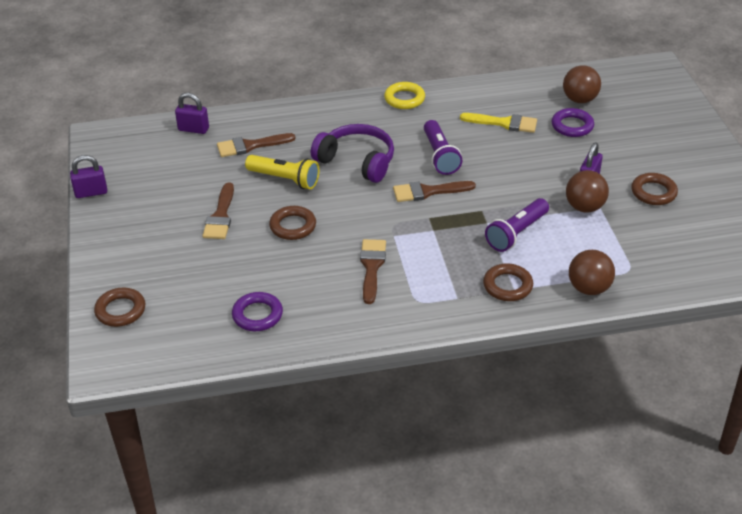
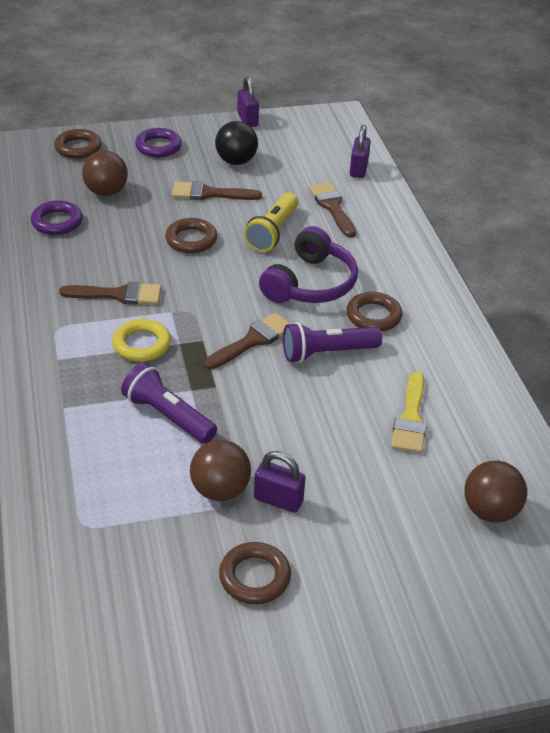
camera: 85 degrees right, 0 degrees up
(167, 200) = (236, 161): none -> black ball
(404, 99) = (450, 324): yellow ring -> yellow ring (142, 344)
(428, 192) = (252, 341): brown brush -> brown brush turned 60 degrees clockwise
(507, 286) = (70, 402): brown ring -> brown ring (373, 316)
(572, 126) = (416, 494): purple ring -> purple ring (158, 146)
(589, 288) = (54, 478): brown ball -> brown ball (106, 192)

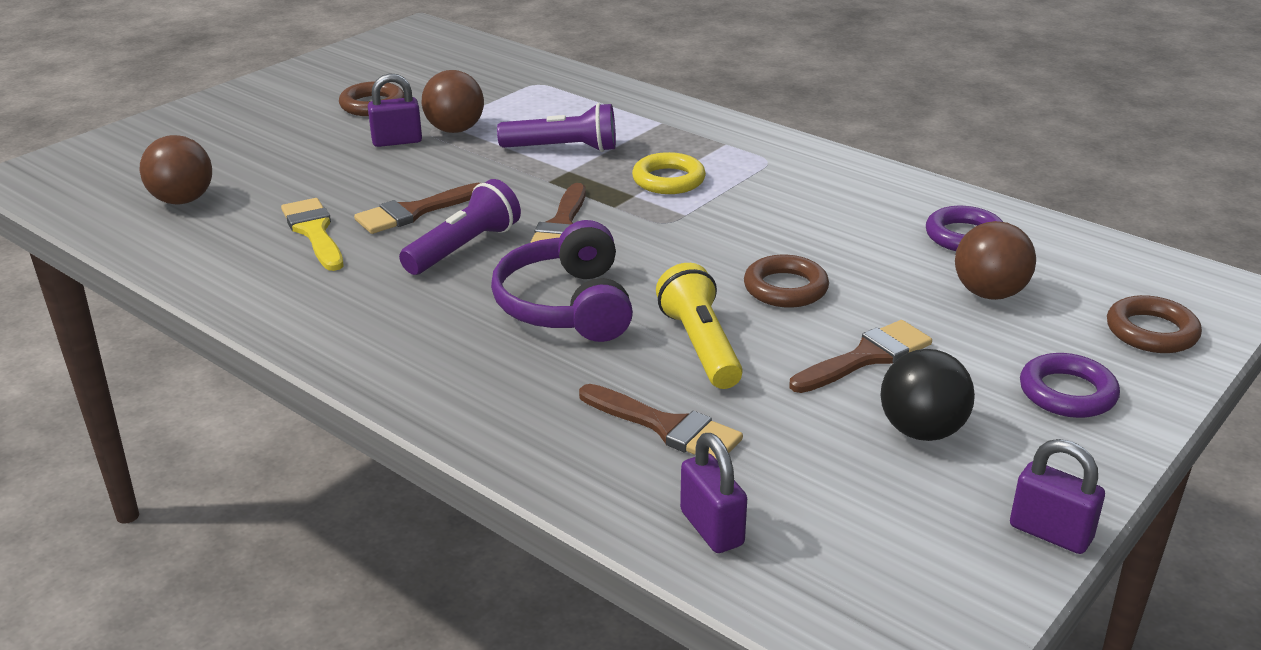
camera: 145 degrees right, 10 degrees down
(118, 295) = (763, 204): brown brush -> brown brush (415, 212)
(373, 316) = (444, 305): brown ring -> none

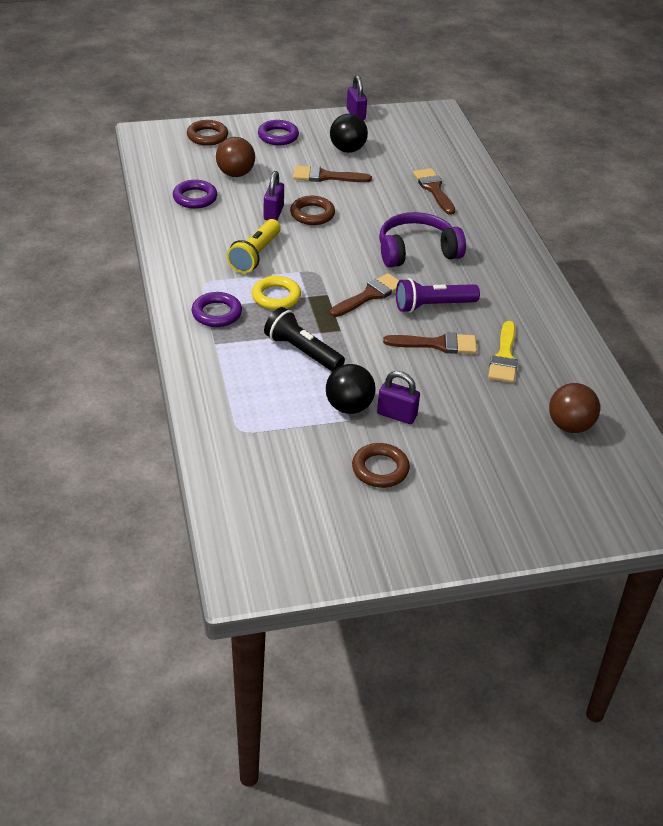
camera: 145 degrees left, 10 degrees up
(455, 130) = (349, 407): brown ball -> black ball
(563, 149) = (302, 352): purple flashlight -> black flashlight
(566, 306) = (416, 251): purple headphones -> purple headphones turned 135 degrees counterclockwise
(700, 346) = (382, 209): yellow flashlight -> yellow flashlight (255, 255)
(704, 142) = (216, 313): none -> purple ring
(711, 528) = (456, 158): purple padlock -> purple padlock (273, 213)

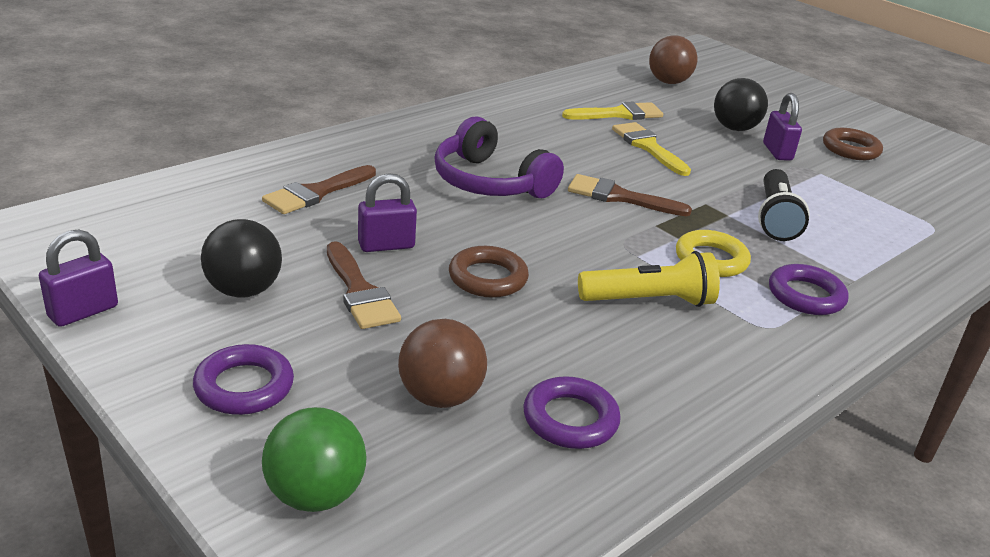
camera: 120 degrees left, 10 degrees down
(207, 136) = (315, 495): brown ring -> green ball
(273, 213) = (523, 315): purple padlock -> purple padlock (386, 245)
(349, 407) = (807, 176): black ball -> black ball (734, 128)
(433, 306) = (587, 157): purple flashlight -> none
(437, 344) = (648, 147): brown brush -> yellow brush

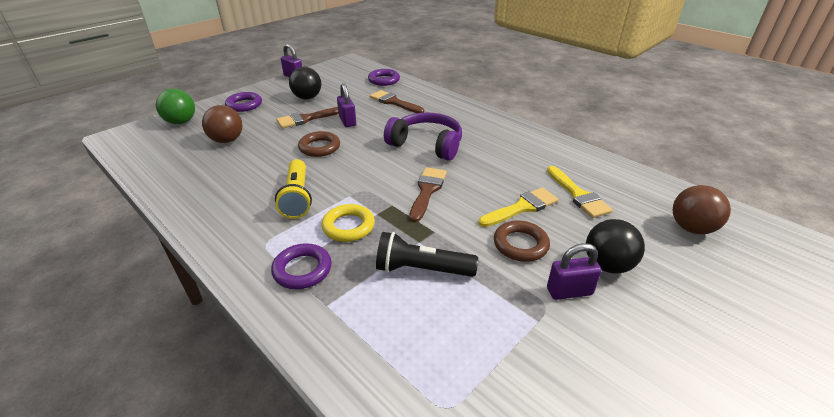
camera: 90 degrees right, 5 degrees up
(490, 182) = (427, 144): purple headphones -> purple headphones turned 75 degrees clockwise
(570, 419) = (201, 170): purple ring -> purple ring (384, 80)
(850, 149) = (628, 366): brown ring -> brown ring (520, 244)

